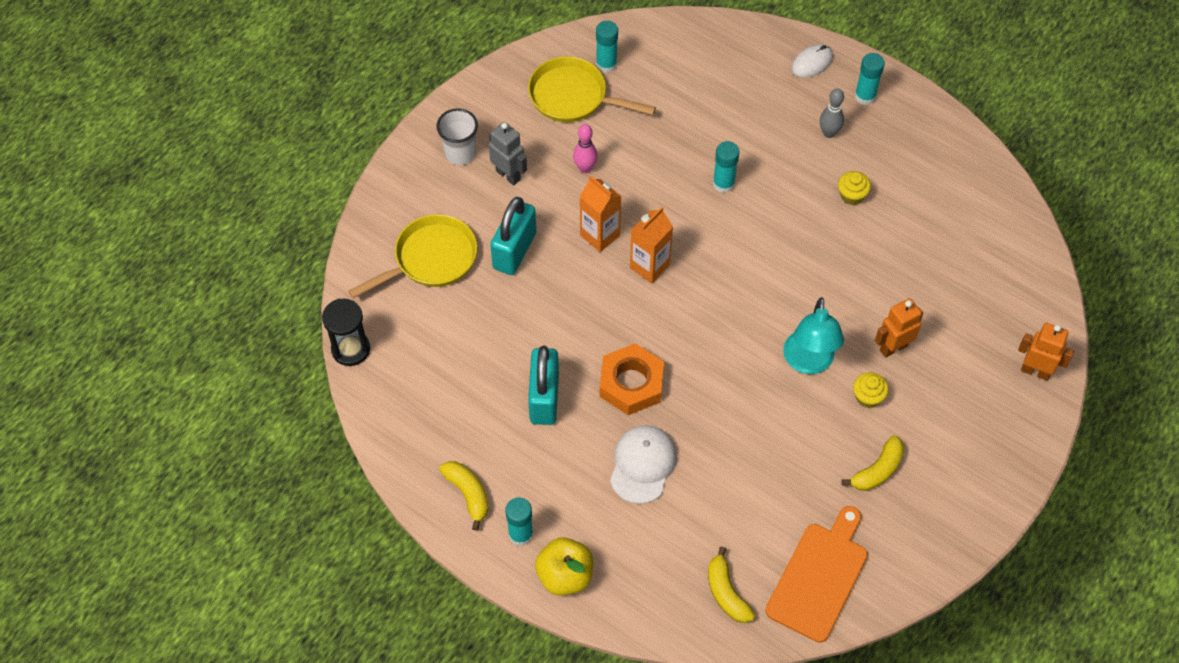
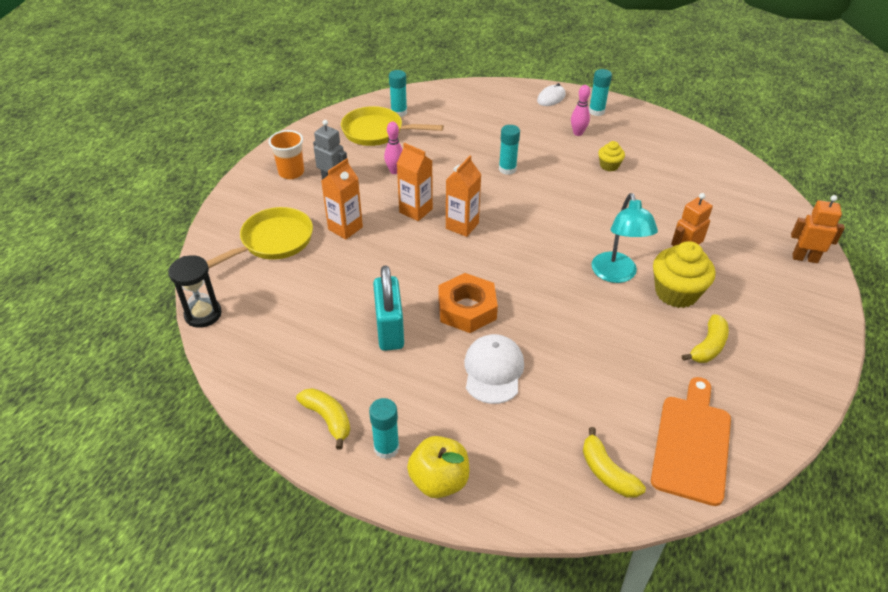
camera: 10 degrees left, 15 degrees down
(460, 153) = (291, 172): white cup -> orange cup
(514, 251) = (345, 228): turquoise padlock -> orange carton
(829, 133) = (578, 133): grey bowling pin -> pink bowling pin
(868, 397) = (676, 293): yellow cupcake -> yellow cupcake, size x1.89

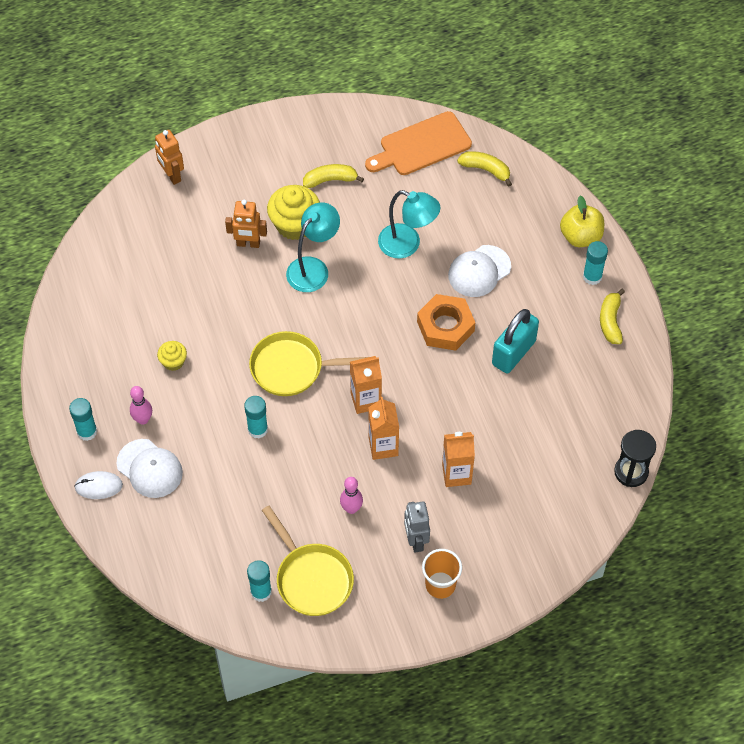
camera: 135 degrees left, 15 degrees up
(273, 241) = (525, 507): yellow pan -> yellow pan (292, 368)
(537, 118) = (150, 468): none -> white cap
(577, 345) = (407, 245): none -> turquoise lamp
(607, 472) = (486, 170): yellow banana -> yellow banana turned 75 degrees counterclockwise

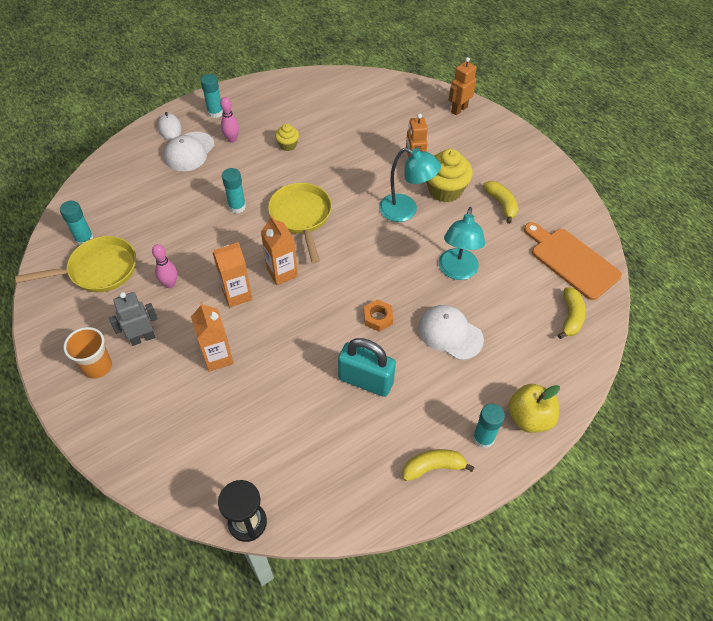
camera: 75 degrees right, 5 degrees down
(311, 578) = (98, 270): yellow pan -> yellow pan turned 150 degrees counterclockwise
(445, 326) = (378, 318): orange nut -> orange nut, size x0.56

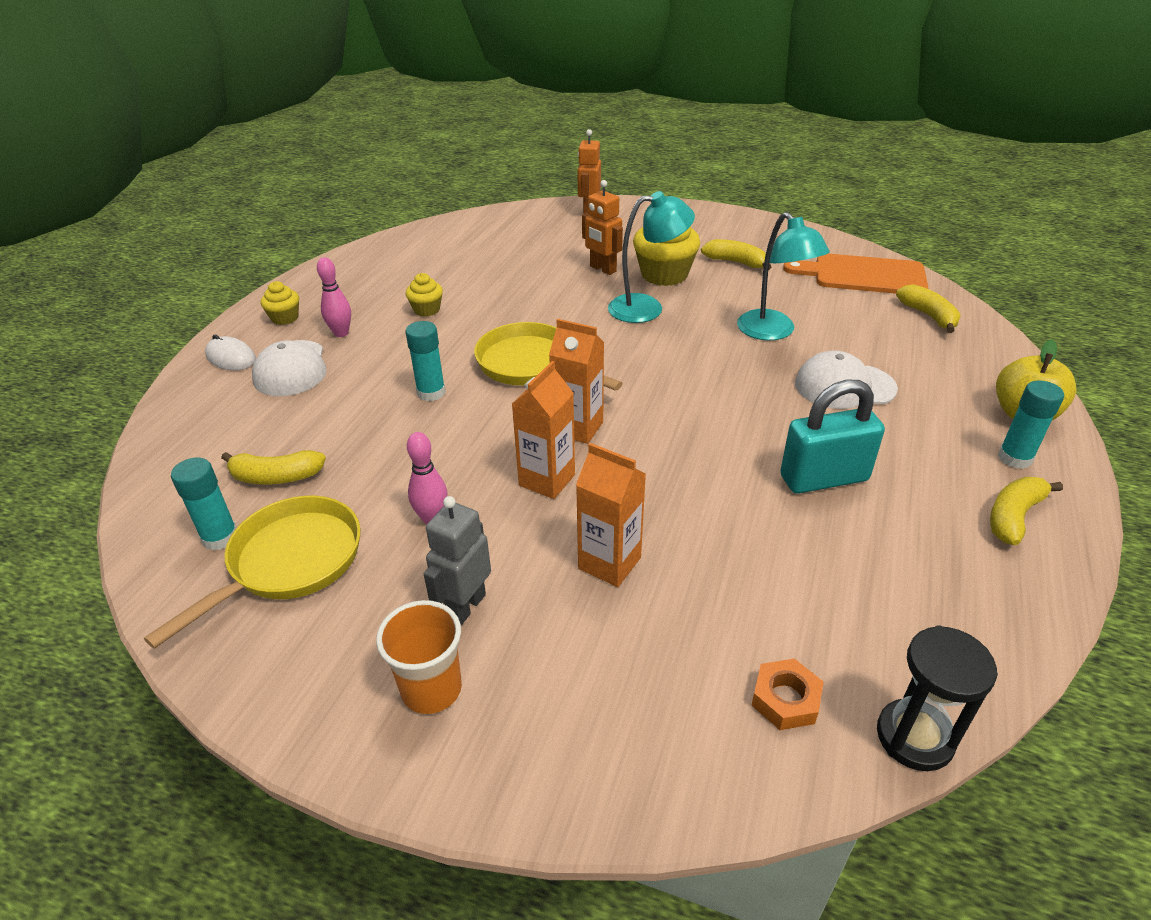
camera: 35 degrees left, 15 degrees down
(130, 218) = (276, 477): none -> yellow banana
(215, 113) = (285, 318): turquoise glue stick -> yellow cupcake
(378, 318) = (751, 412): orange nut -> orange nut (785, 699)

